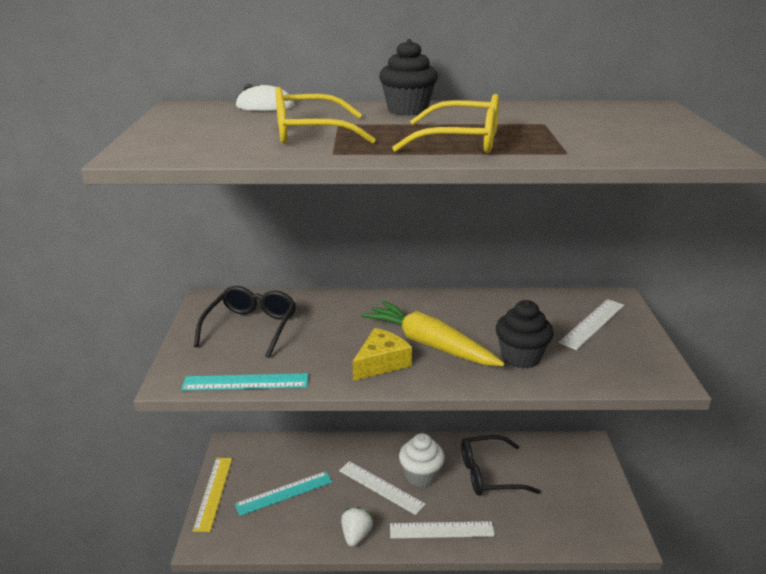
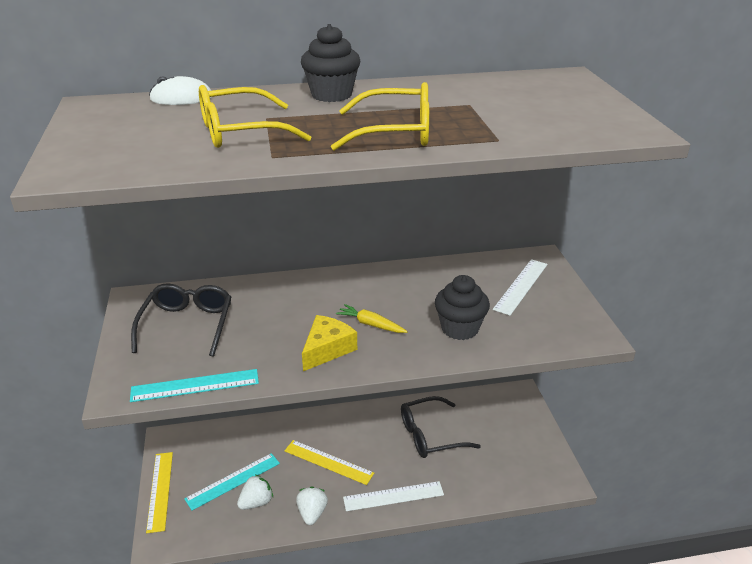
camera: 10 degrees left, 5 degrees up
(303, 517) = (256, 502): none -> white strawberry
(381, 487) = (328, 462): white ruler -> yellow ruler
(421, 476) = (365, 445): white cupcake -> none
(430, 344) = (371, 324): yellow carrot -> yellow carrot, size x0.49

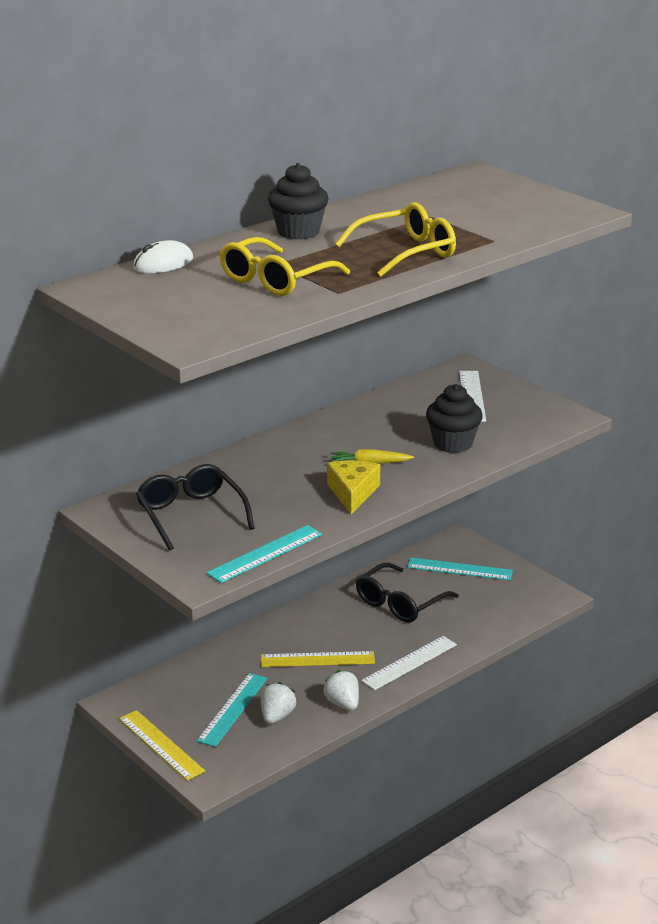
camera: 30 degrees left, 5 degrees down
(501, 422) = (459, 569): none -> turquoise ruler

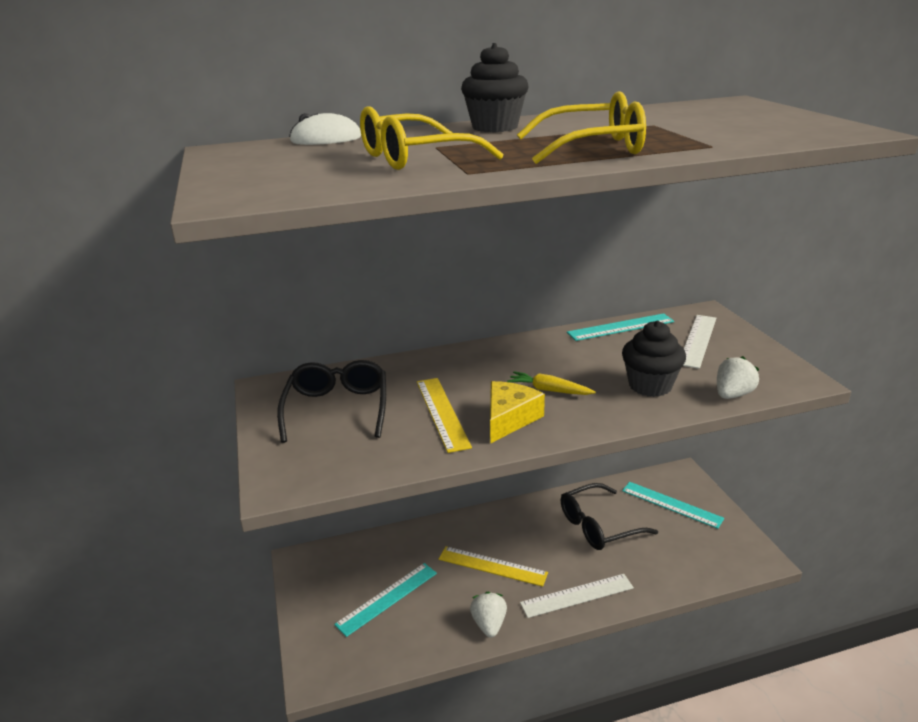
camera: 25 degrees right, 0 degrees up
(161, 745) = (303, 618): yellow ruler -> yellow ruler (442, 413)
(265, 554) = (368, 470): turquoise ruler -> turquoise ruler (621, 327)
(277, 716) = (420, 619): white strawberry -> white strawberry (732, 395)

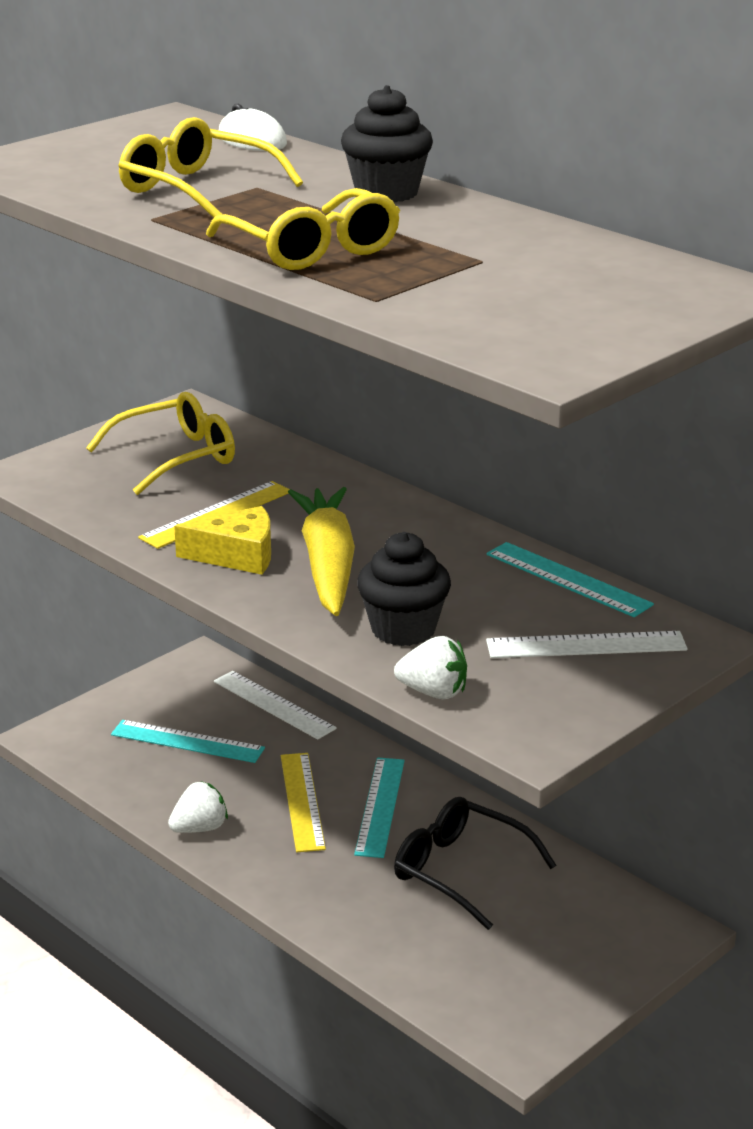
camera: 60 degrees right, 0 degrees up
(337, 408) = (176, 457): black glasses -> yellow glasses
(549, 390) = (327, 565): yellow carrot -> yellow carrot, size x2.04
(577, 595) = (301, 885): white ruler -> white ruler (274, 705)
(671, 504) = (577, 932): turquoise ruler -> turquoise ruler (380, 806)

